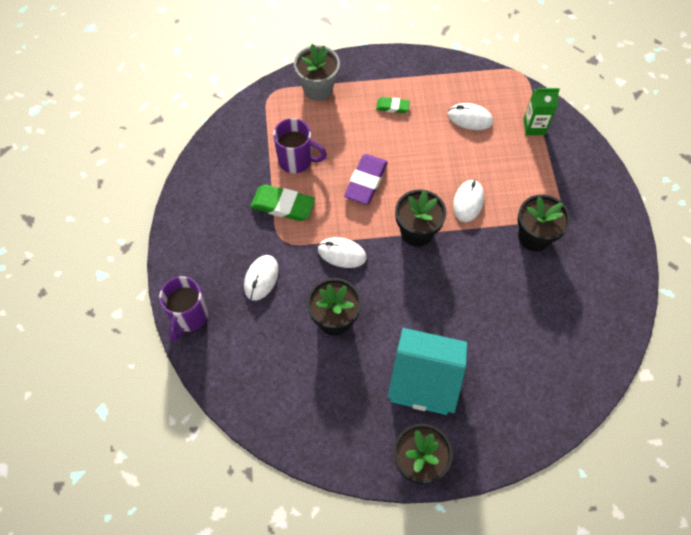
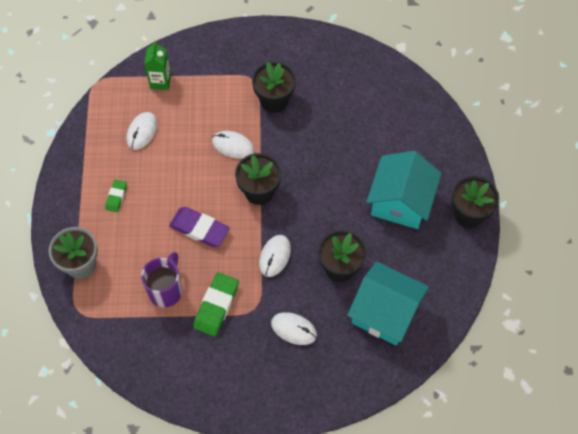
camera: 85 degrees left, 0 degrees up
(189, 317) = (328, 397): purple mug -> none
(284, 369) = (385, 313): none -> turquoise house

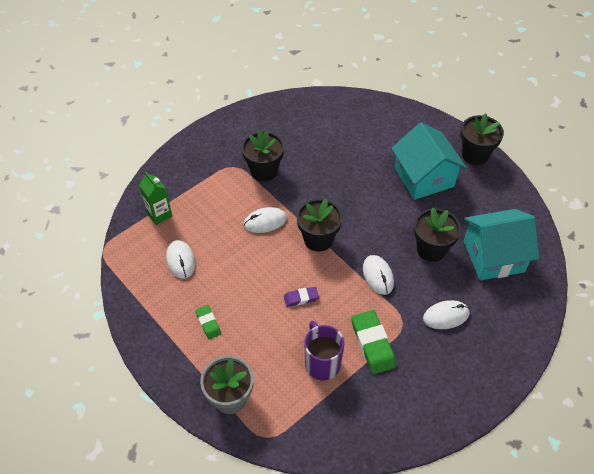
camera: 40 degrees left, 10 degrees down
(199, 229) = (301, 298): purple eraser -> purple eraser, size x0.56

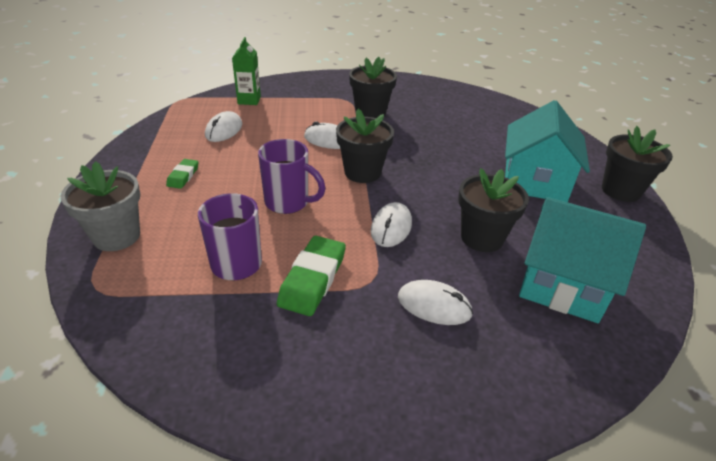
camera: 35 degrees right, 15 degrees down
(301, 298) = (288, 203): purple eraser -> purple mug

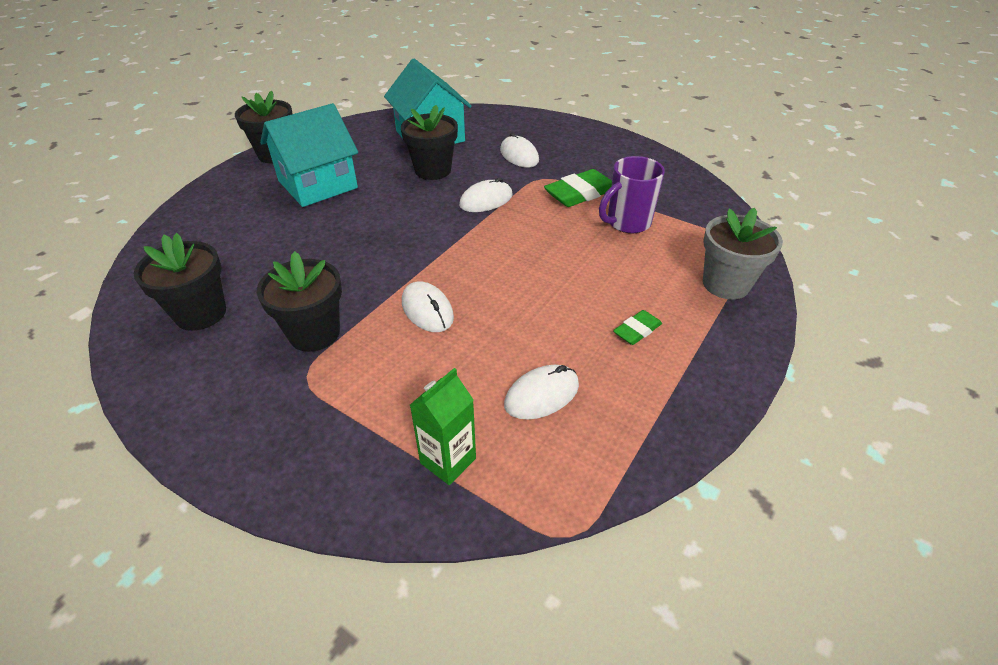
camera: 140 degrees left, 5 degrees up
(288, 203) = (547, 252): purple mug -> none
(362, 172) = (445, 253): black flower pot -> black flower pot (201, 313)

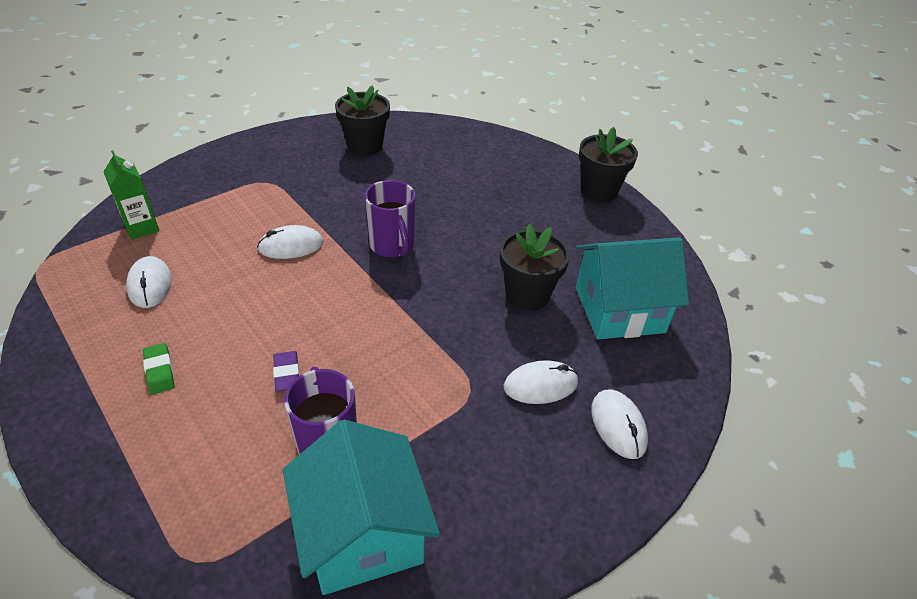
camera: 105 degrees right, 0 degrees up
(314, 333) = (307, 189): black flower pot -> none
(317, 184) = (526, 210): turquoise house -> turquoise house (362, 533)
(399, 245) = (392, 246): none -> purple mug
(486, 200) = (442, 323): white mouse -> white mouse (618, 425)
(580, 193) = (417, 418): green eraser -> none
(586, 258) = (287, 374): none -> purple eraser
(726, 284) = (154, 488): grey flower pot -> none

